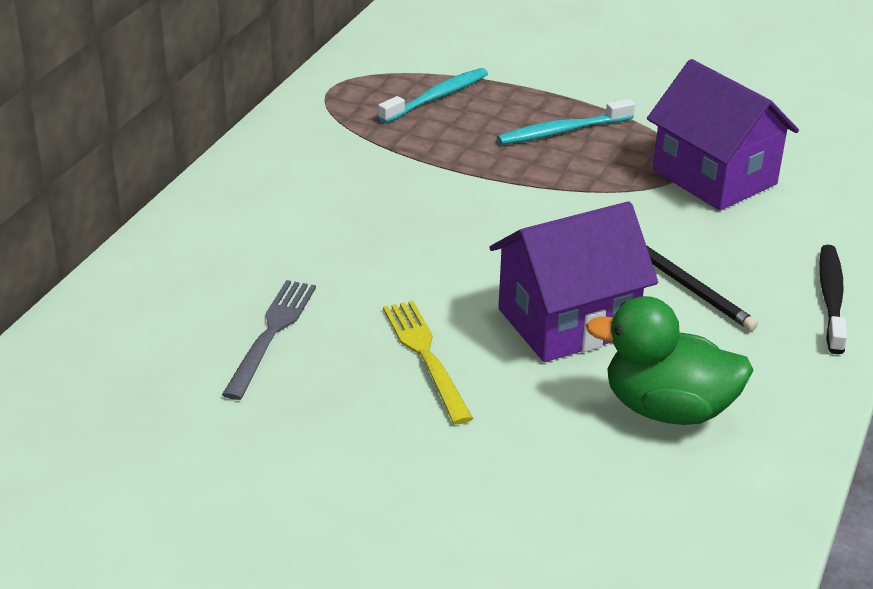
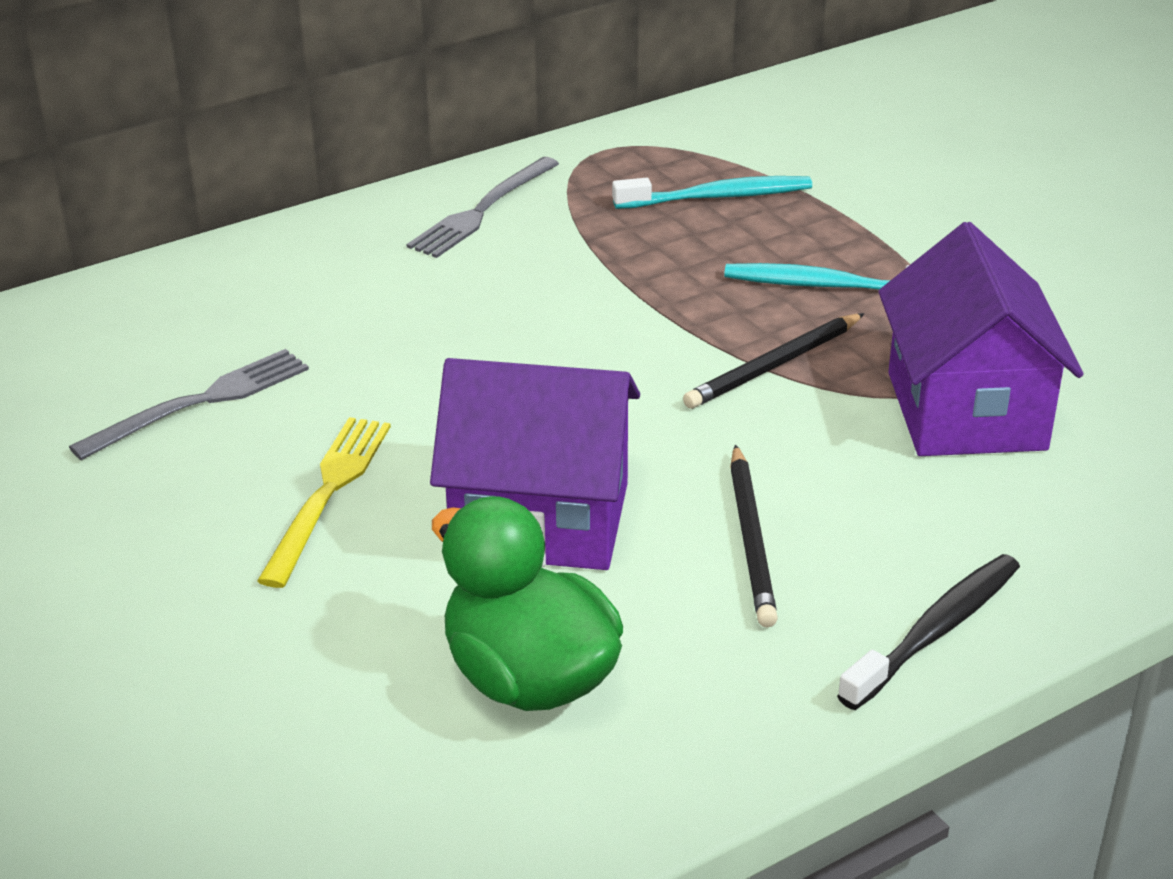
camera: 35 degrees right, 0 degrees up
(300, 150) = (482, 210): none -> grey fork
(588, 187) = (774, 366): none -> black pencil

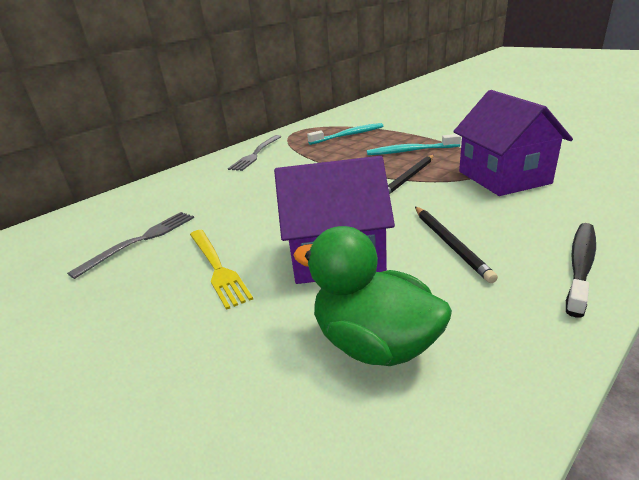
camera: 10 degrees left, 5 degrees down
(328, 494) = (217, 267): yellow fork -> yellow fork turned 150 degrees clockwise

